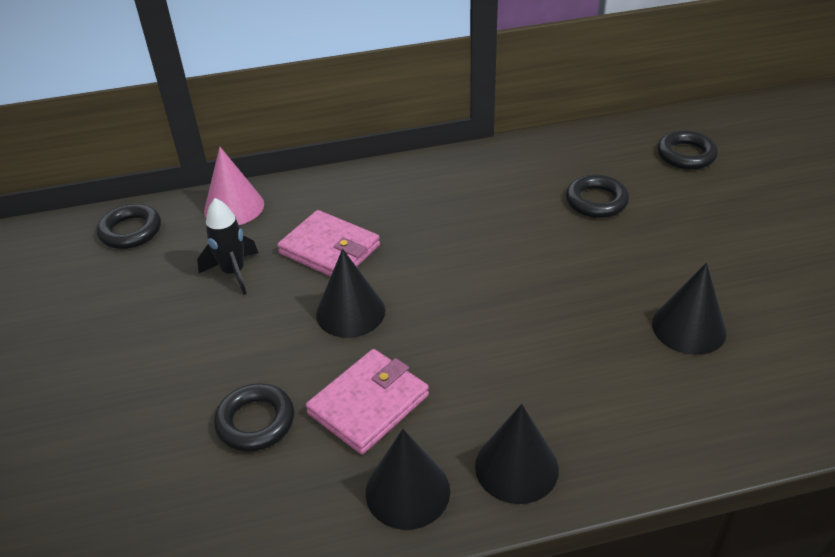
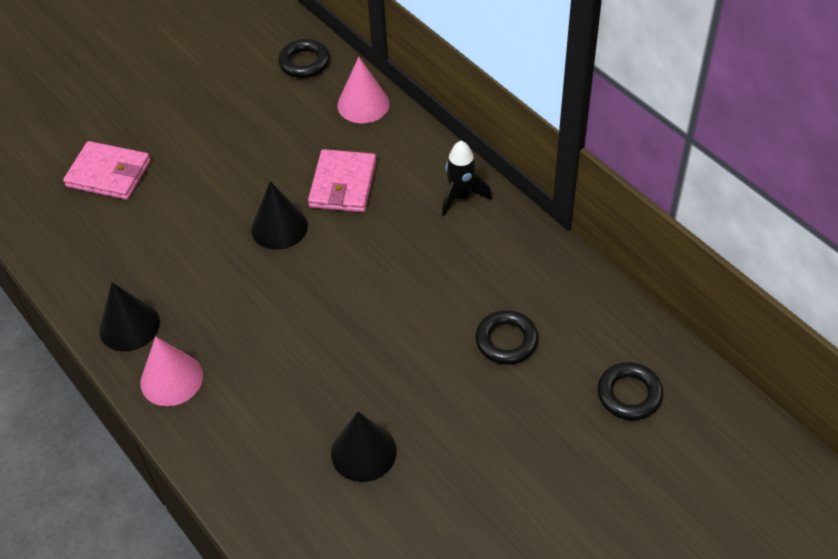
camera: 65 degrees right, 10 degrees up
(234, 272) = (289, 141): black rocket -> black rocket (461, 196)
(255, 422) = (155, 222): black ring -> none
(368, 404) = (194, 275): pink wallet -> pink wallet (109, 174)
(516, 467) = (171, 379): black cone -> pink cone

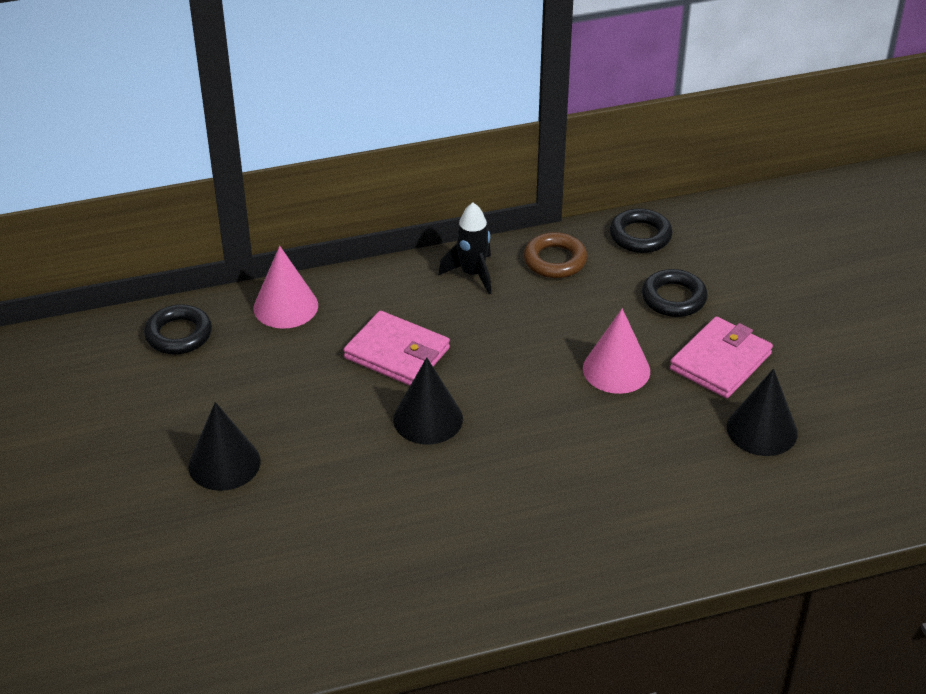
camera: 70 degrees left, 10 degrees down
(109, 174) = (236, 553): pink wallet -> pink wallet (720, 361)
(129, 326) = (502, 581): black cone -> black cone (224, 463)
(171, 379) = (599, 559): pink cone -> pink cone (616, 369)
(510, 243) = (555, 260): none -> brown ring
(629, 394) = (770, 244): black ring -> black ring (640, 236)

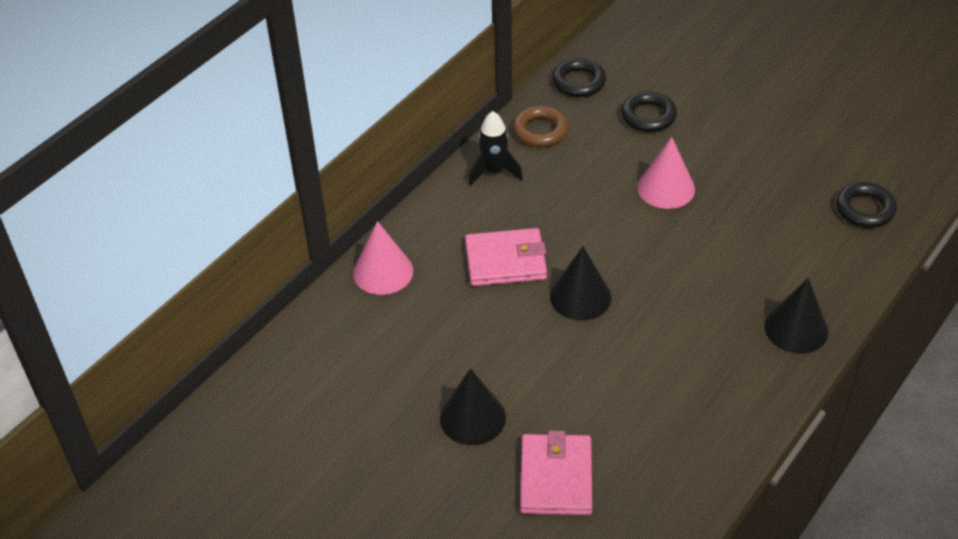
camera: 35 degrees left, 5 degrees up
(178, 334) = (324, 340): black ring -> black ring (864, 209)
(720, 361) = (724, 145): pink wallet -> pink wallet (556, 478)
(762, 430) = (798, 178): black cone -> black cone (796, 328)

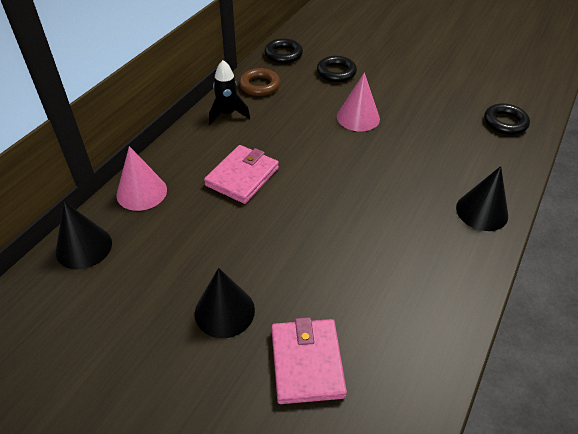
camera: 10 degrees left, 0 degrees up
(505, 261) = (242, 177): pink wallet -> pink wallet turned 45 degrees counterclockwise
(580, 296) = (306, 200): black cone -> black cone (84, 247)

